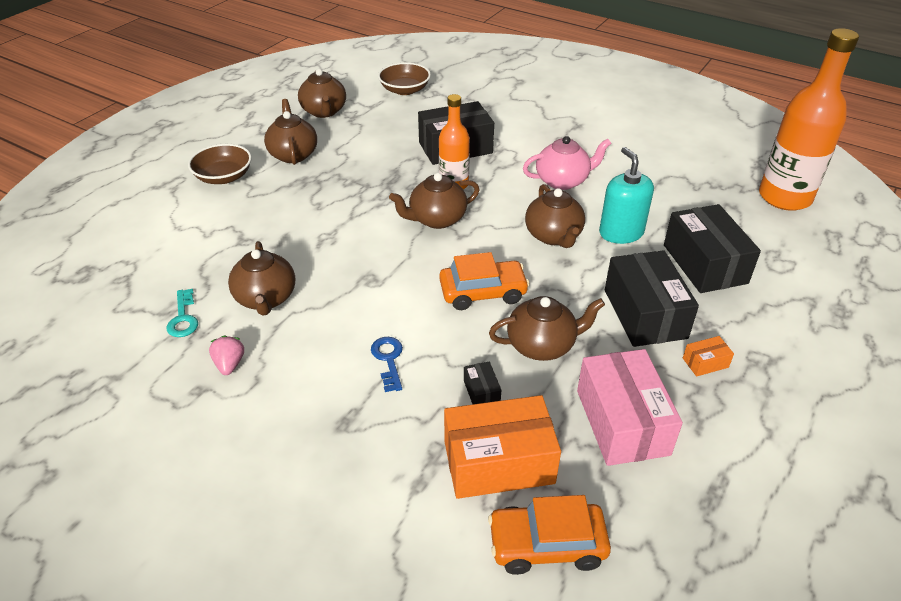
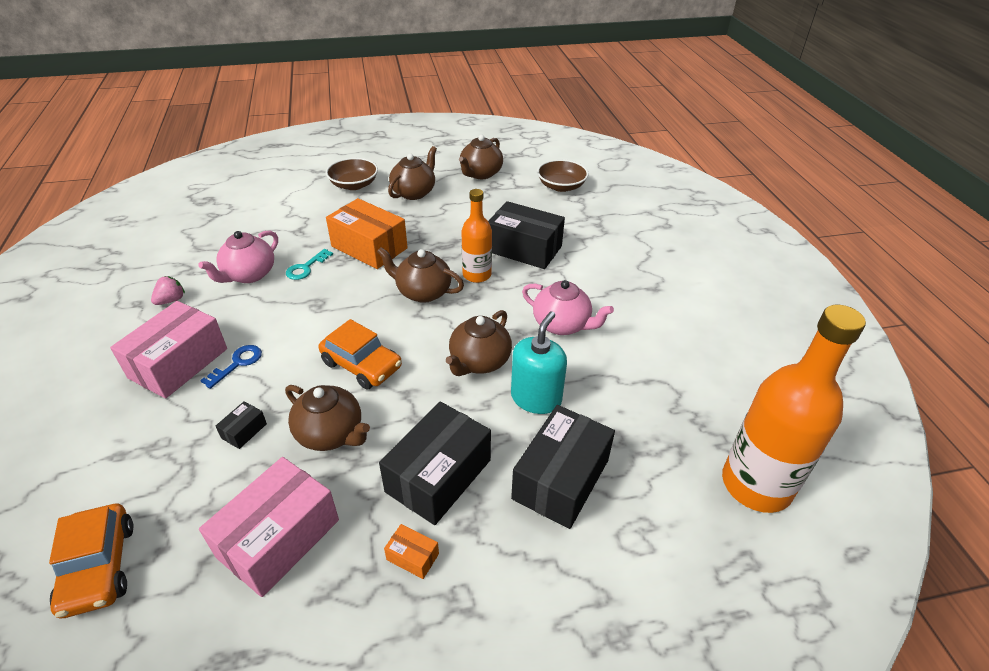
camera: 45 degrees right, 0 degrees up
(183, 318) = (198, 257): turquoise key -> turquoise key (306, 268)
(266, 299) = (249, 275): brown teapot -> pink teapot
(338, 396) = (179, 363): none -> pink box
(498, 462) = (172, 486): orange box -> orange box (369, 247)
(547, 544) = (99, 567): orange car -> orange car turned 150 degrees counterclockwise

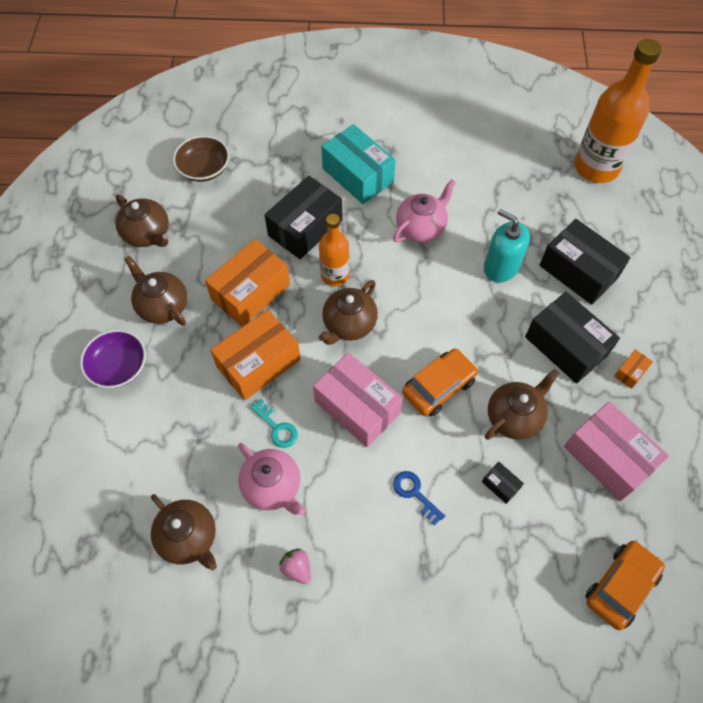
camera: 75 degrees left, 20 degrees up
(99, 567) = (621, 586): orange car -> orange car turned 45 degrees counterclockwise
(179, 363) = (402, 549): pink box -> pink box (357, 407)
(354, 185) = (118, 367): brown bowl -> purple bowl
(441, 231) = (251, 292): none -> orange box
(479, 362) = (453, 297): brown teapot -> brown teapot (189, 538)
(606, 271) = (358, 175): none -> turquoise box

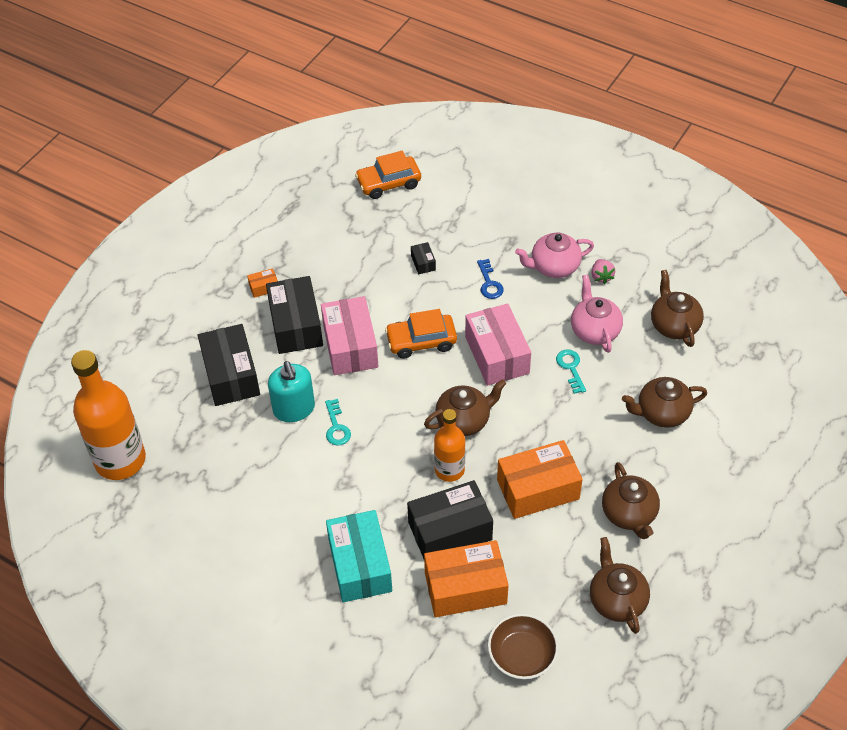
camera: 150 degrees left, 10 degrees down
(118, 367) = (690, 474): purple bowl -> none
(258, 363) = (561, 423): orange box -> orange box (465, 588)
(421, 227) = (337, 478): pink teapot -> pink teapot (554, 267)
(453, 268) = (336, 427): none -> turquoise key
(514, 417) = (378, 297): brown teapot -> brown teapot (661, 413)
(608, 457) = (332, 246): pink box -> pink box (350, 346)

